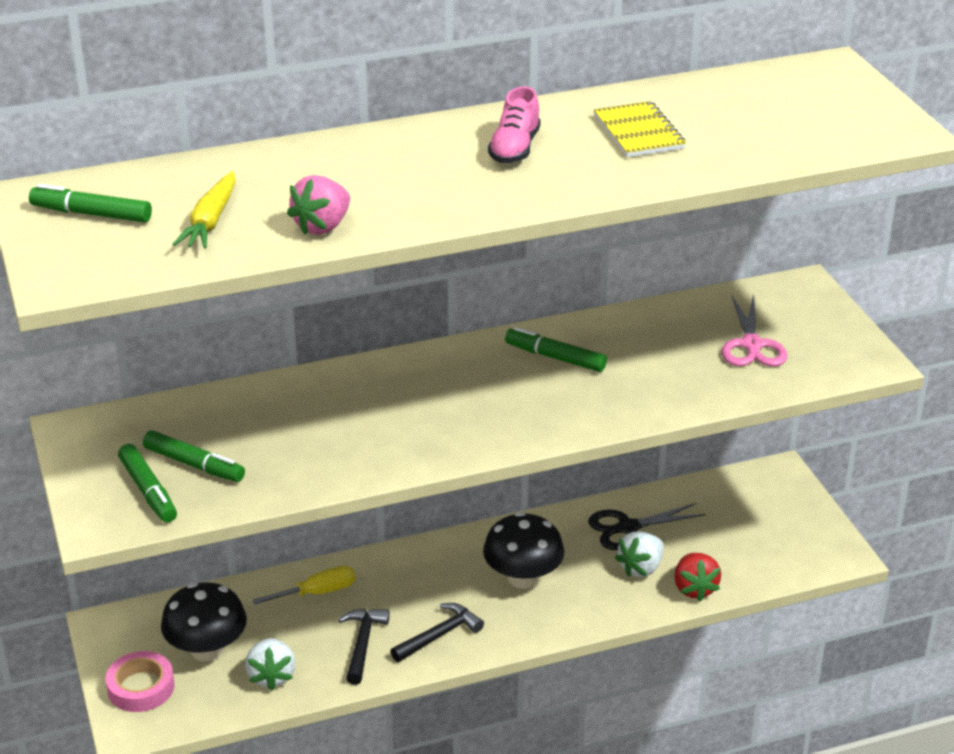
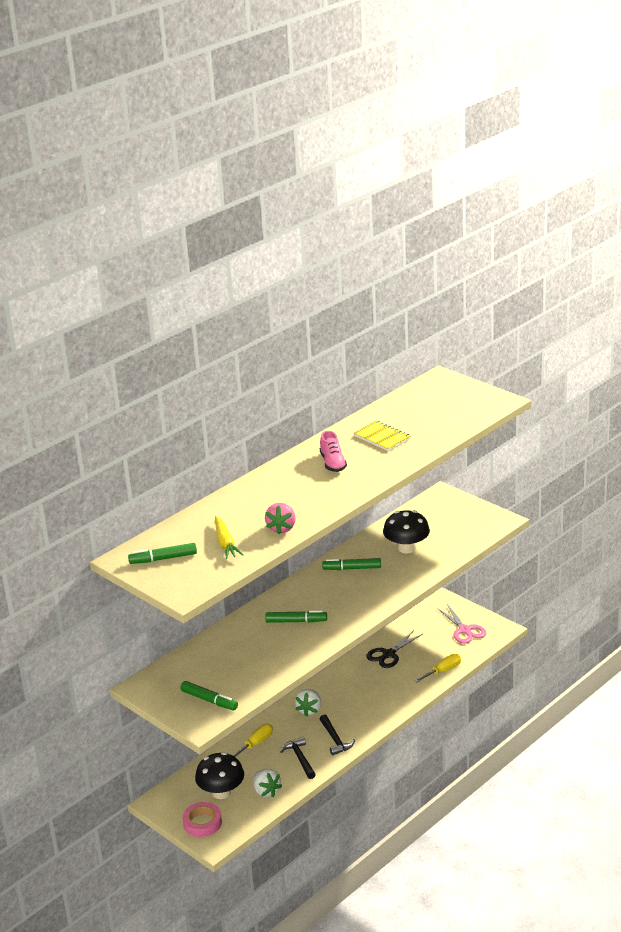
camera: 25 degrees left, 5 degrees down
(194, 465) = (220, 680): green marker -> green marker (296, 621)
(439, 635) = (335, 739): black hammer -> black hammer turned 135 degrees clockwise
(523, 578) = (355, 697): black mushroom -> black mushroom (406, 548)
(641, 568) = (410, 671): white strawberry -> white strawberry (309, 710)
(694, 588) = (443, 671): red strawberry -> yellow screwdriver
(751, 345) = (440, 531): pink scissors -> pink scissors (464, 630)

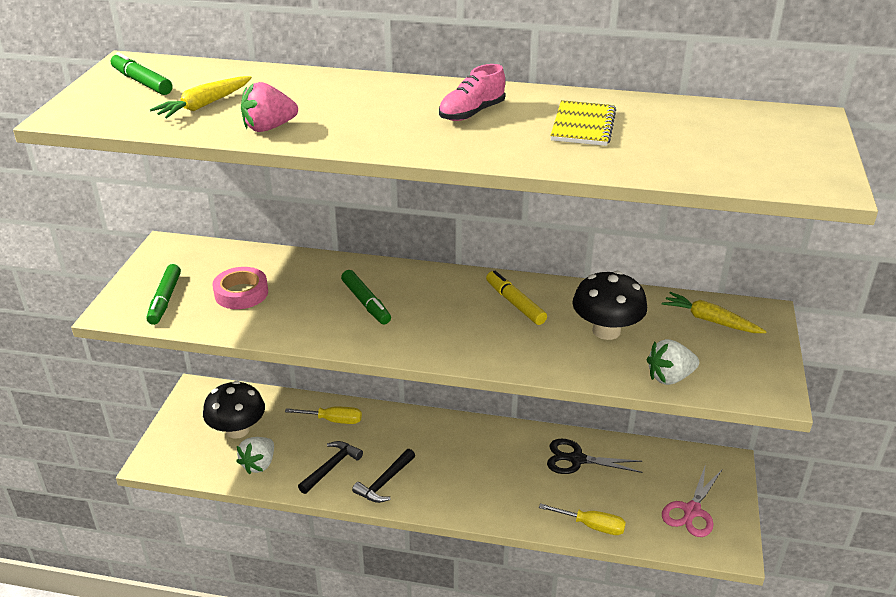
camera: 55 degrees right, 5 degrees up
(202, 823) = (180, 438): pink tape -> pink tape (241, 293)
(309, 710) = (421, 437): white strawberry -> white strawberry (669, 377)
(352, 568) = (515, 303): green marker -> yellow marker
(431, 512) = (710, 320): none -> yellow carrot

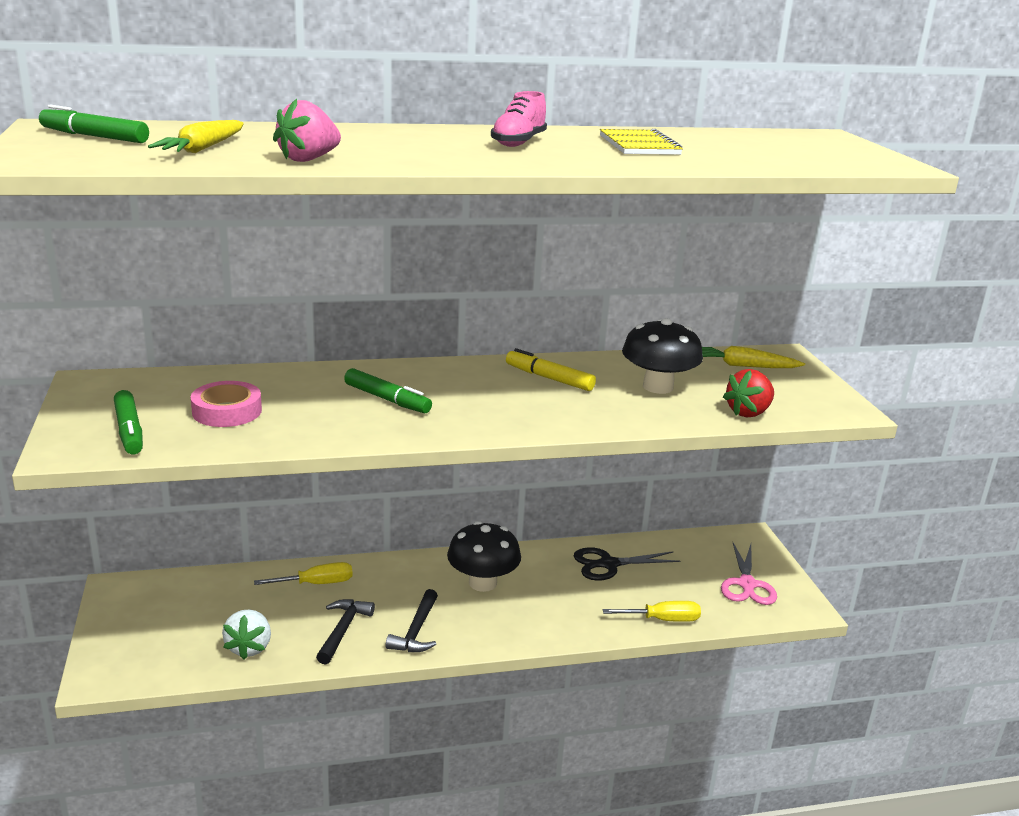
camera: 25 degrees left, 10 degrees down
(237, 430) = (199, 618): black mushroom -> black mushroom (482, 583)
(669, 377) = (748, 412): white strawberry -> red strawberry

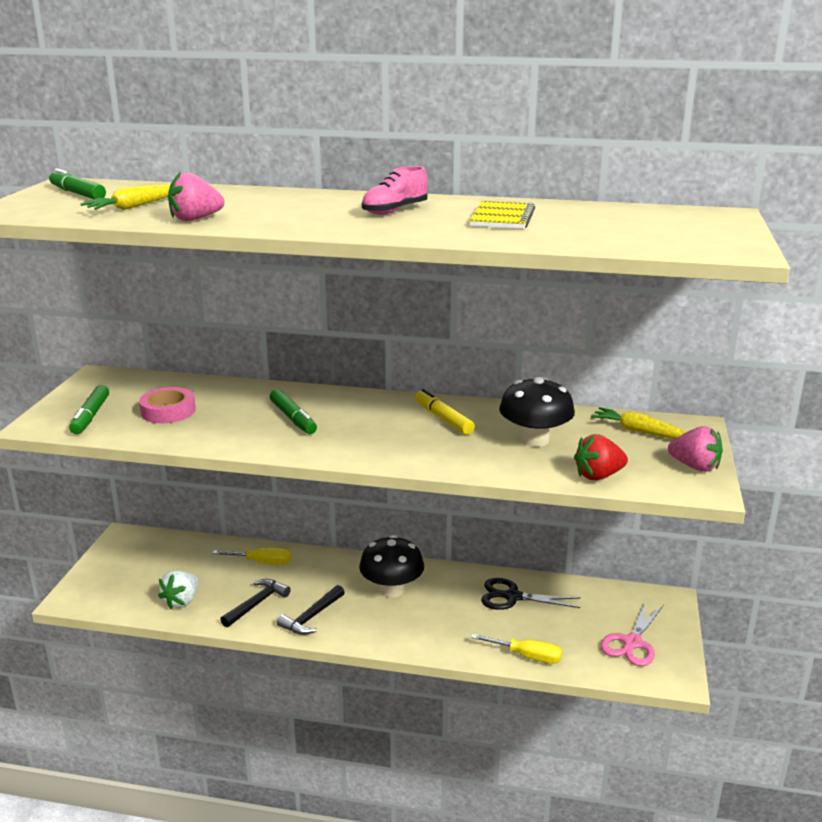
camera: 25 degrees right, 0 degrees up
(821, 391) = (695, 467): none -> pink strawberry

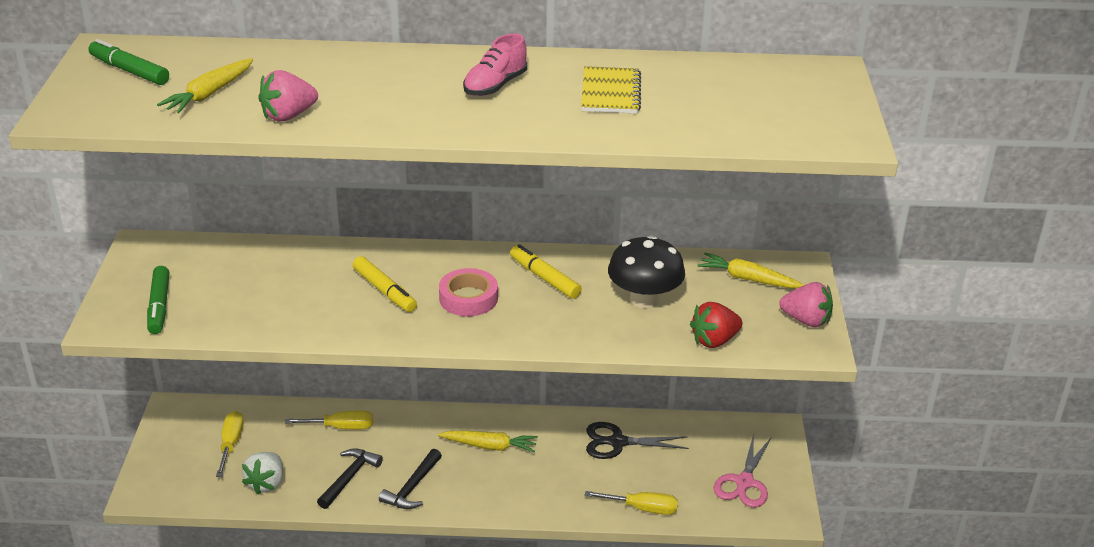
camera: 10 degrees left, 10 degrees up
(162, 567) = (231, 444): none -> yellow screwdriver
(168, 411) = (244, 292): pink tape -> pink tape (468, 298)
(293, 418) = (384, 291): green marker -> yellow marker
(392, 589) = (490, 446): black mushroom -> yellow carrot

